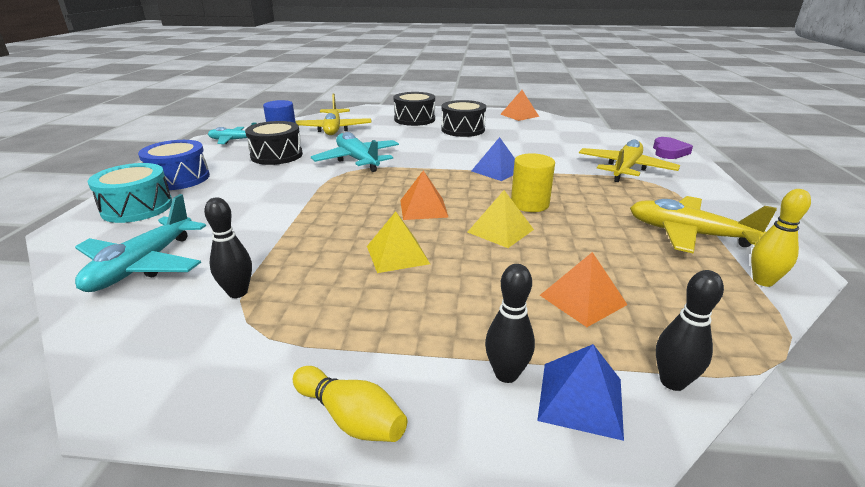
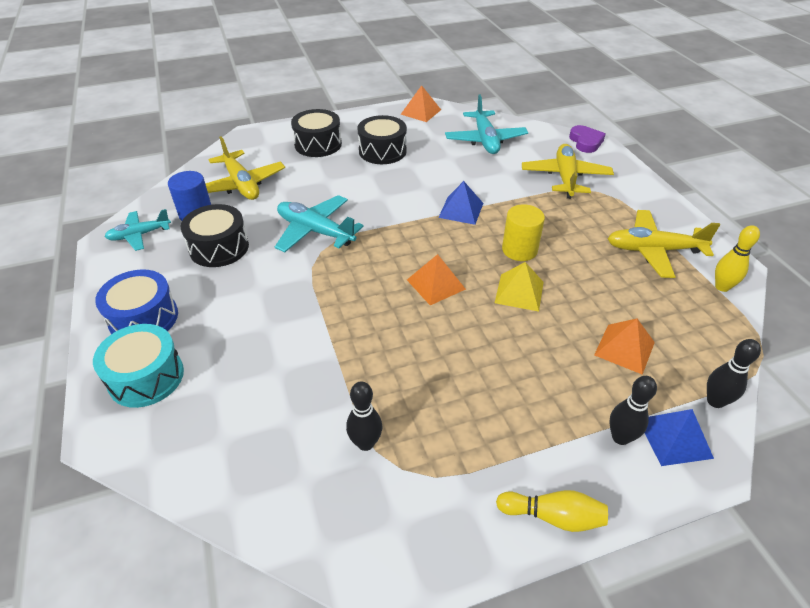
camera: 25 degrees left, 15 degrees up
(143, 265) = (244, 448): turquoise plane -> turquoise plane (485, 140)
(397, 254) = (459, 350): yellow pyramid -> none

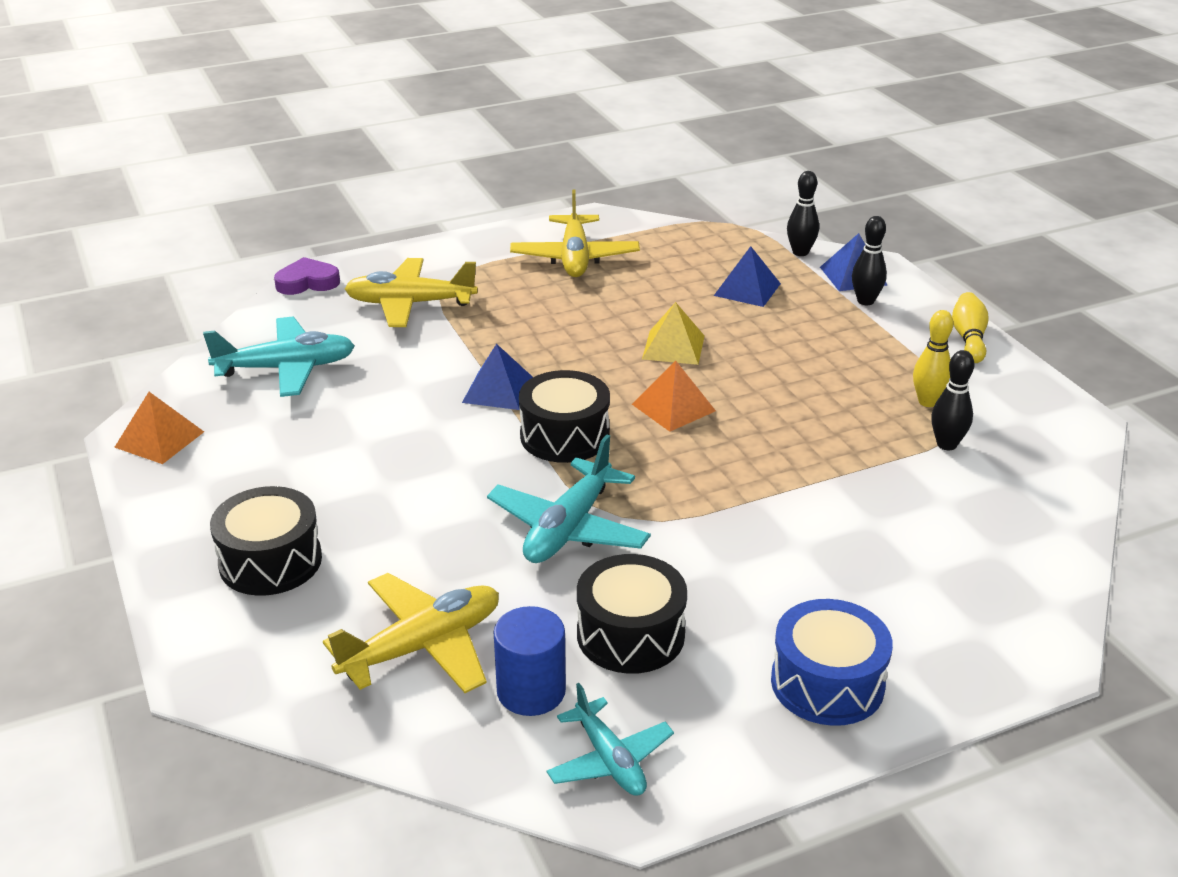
camera: 95 degrees left, 10 degrees down
(146, 377) = (937, 645): turquoise drum -> none
(382, 151) = (310, 476): black drum -> black drum (564, 436)
(519, 250) = (588, 345): yellow cylinder -> none
(624, 348) = (747, 289): orange pyramid -> blue pyramid
(722, 287) = (633, 228): yellow bowling pin -> yellow bowling pin (927, 402)

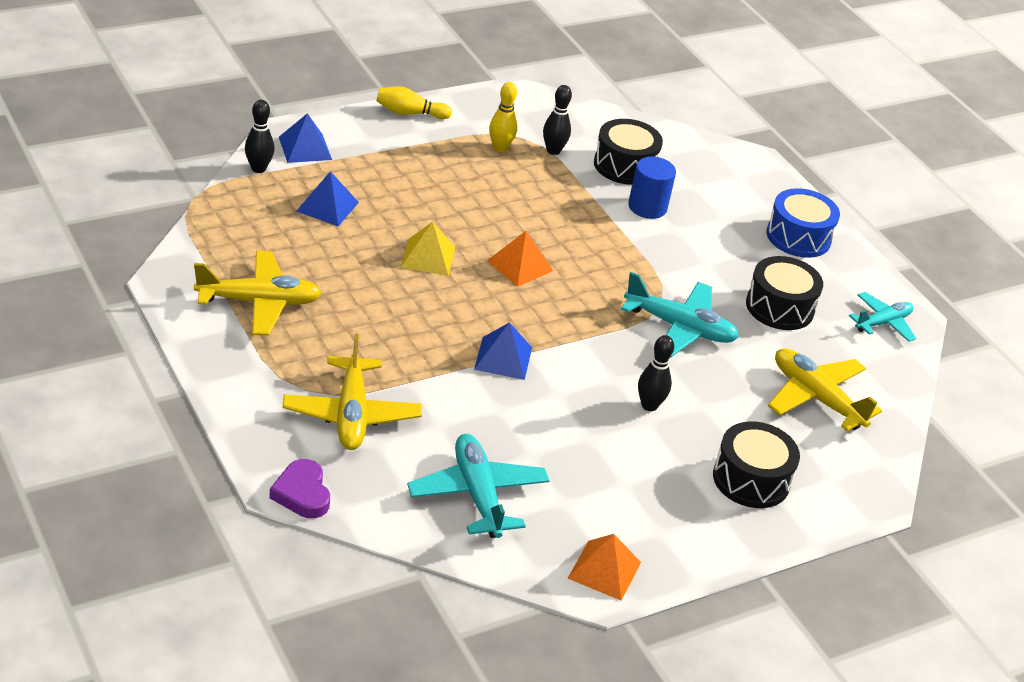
camera: 100 degrees left, 5 degrees up
(531, 691) = (840, 351): blue cylinder -> blue cylinder (647, 207)
(564, 436) = (566, 324): black drum -> black drum (625, 165)
(865, 301) = (349, 149): black bowling pin -> black bowling pin (649, 405)

